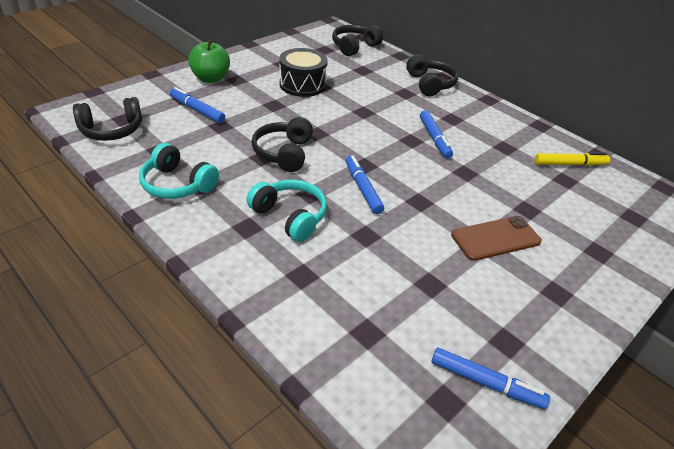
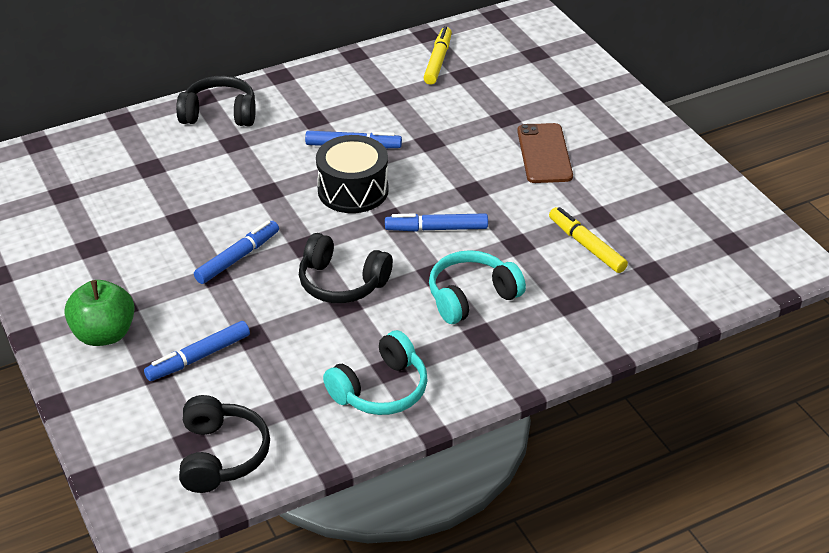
camera: 70 degrees left, 0 degrees up
(302, 85) = (168, 236): black drum -> black drum (353, 190)
(354, 47) = (70, 160): black headphones -> none
(384, 280) = (586, 245): none -> yellow marker
(486, 383) = (715, 214): blue marker -> blue marker (238, 258)

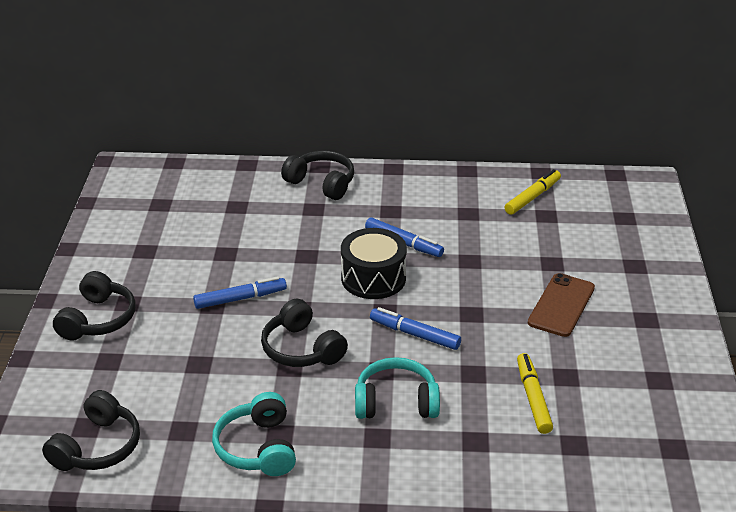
camera: 30 degrees right, 5 degrees down
(104, 334) = (98, 319): green apple -> black headphones
(198, 357) = (147, 364): blue marker -> none
(380, 389) = (258, 448): turquoise headphones -> turquoise headphones turned 90 degrees clockwise

